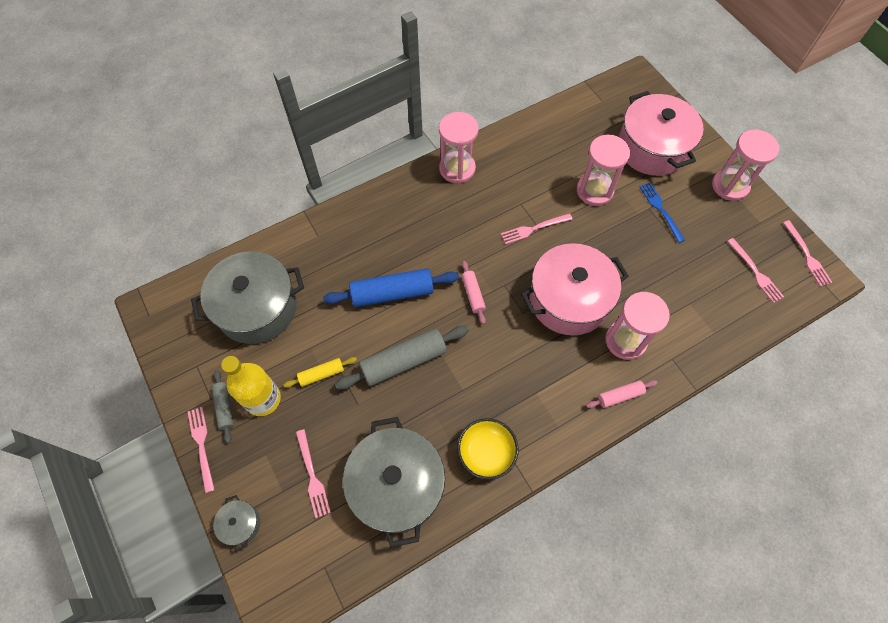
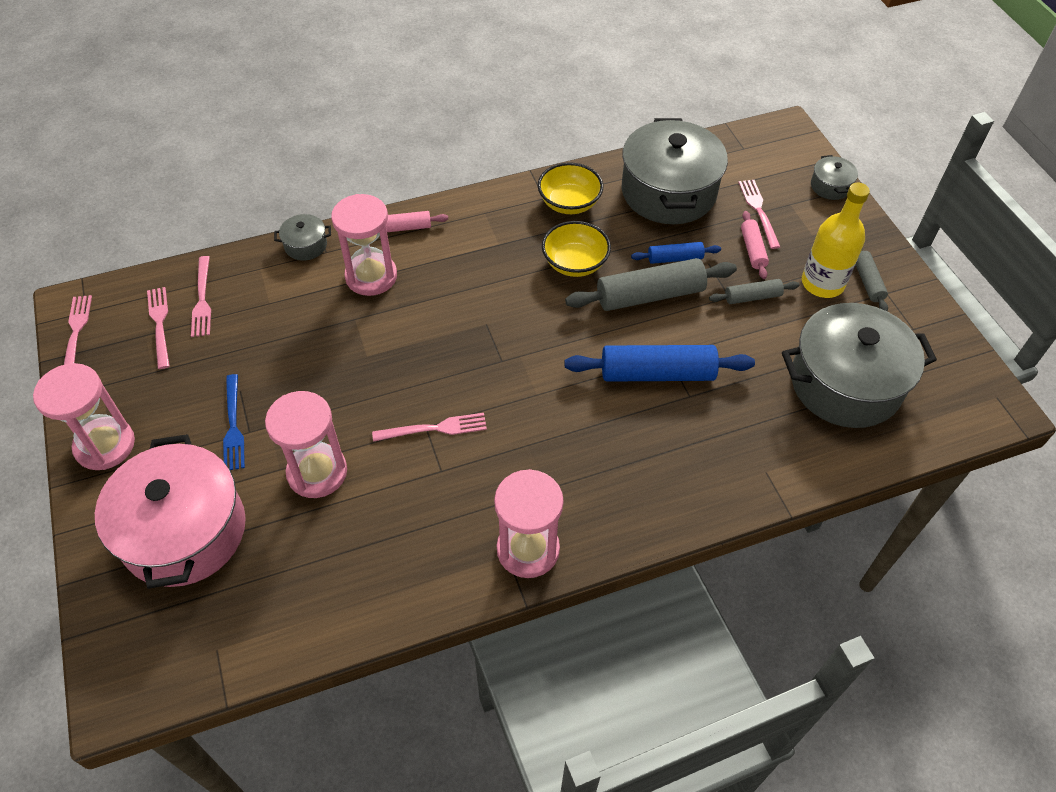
camera: 170 degrees left, 10 degrees down
(201, 445) = (887, 252): pink fork -> pink fork (202, 300)
(321, 374) = (752, 297): yellow rolling pin -> grey rolling pin
(386, 404) = (675, 258): none -> blue rolling pin
(468, 383) = (575, 263): none -> yellow bowl
(473, 294) = (547, 355): pink rolling pin -> pink rolling pin (752, 250)
(568, 300) = (422, 329): pink pot -> none
(691, 362) = (306, 245): none -> grey pot

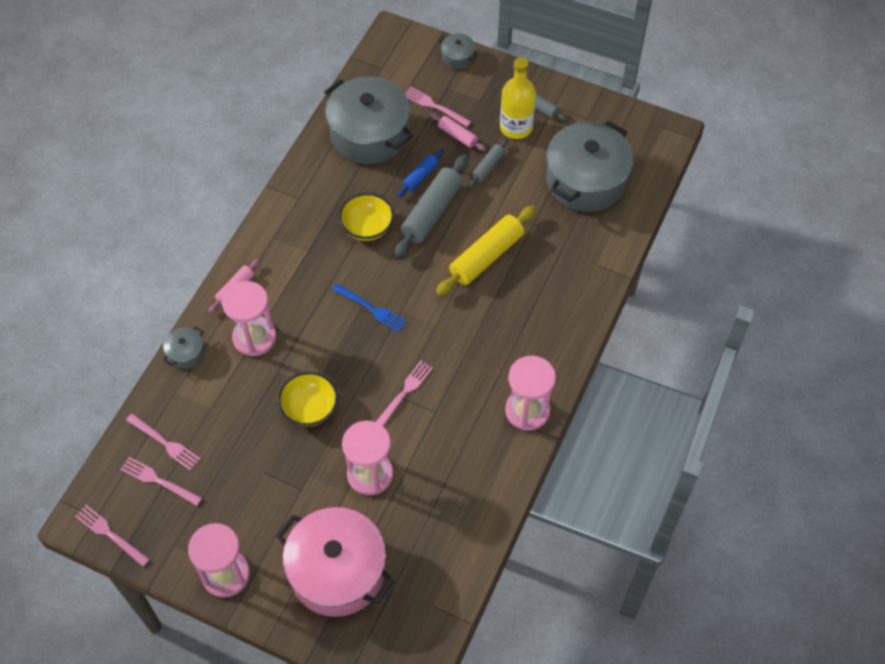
camera: 45 degrees left, 5 degrees up
(233, 426) = (289, 495): blue fork -> blue fork (372, 309)
(569, 203) = (318, 189): yellow bowl -> yellow bowl (309, 408)
(657, 373) = (486, 257): blue rolling pin -> yellow rolling pin

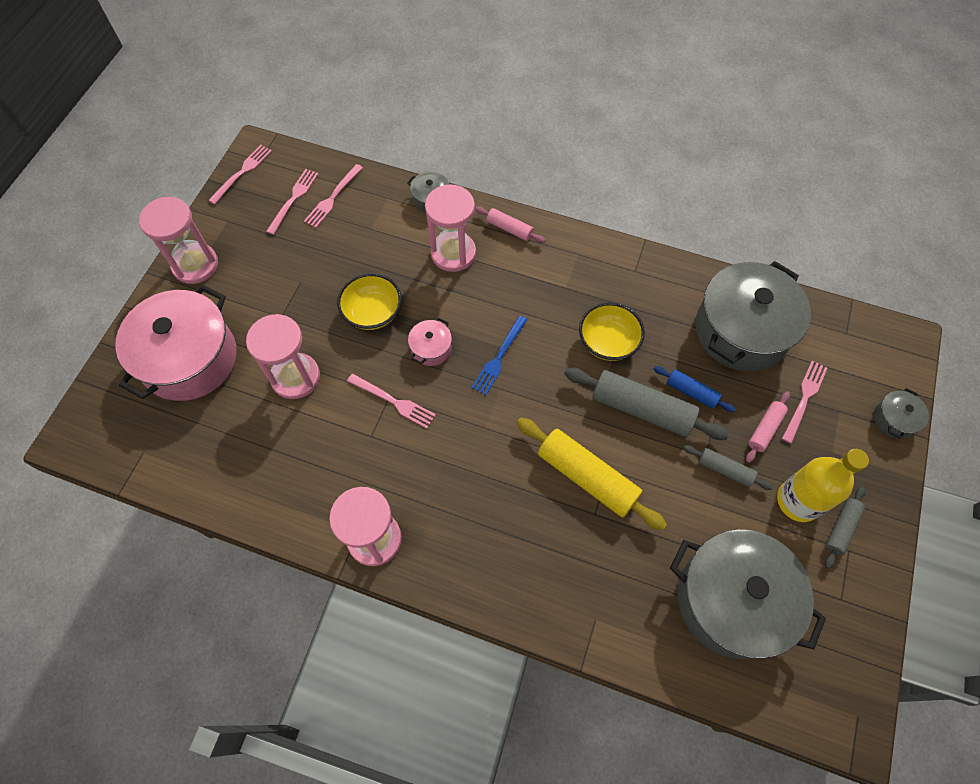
camera: 85 degrees right, 5 degrees up
(355, 361) = (431, 348): none -> pink pot

